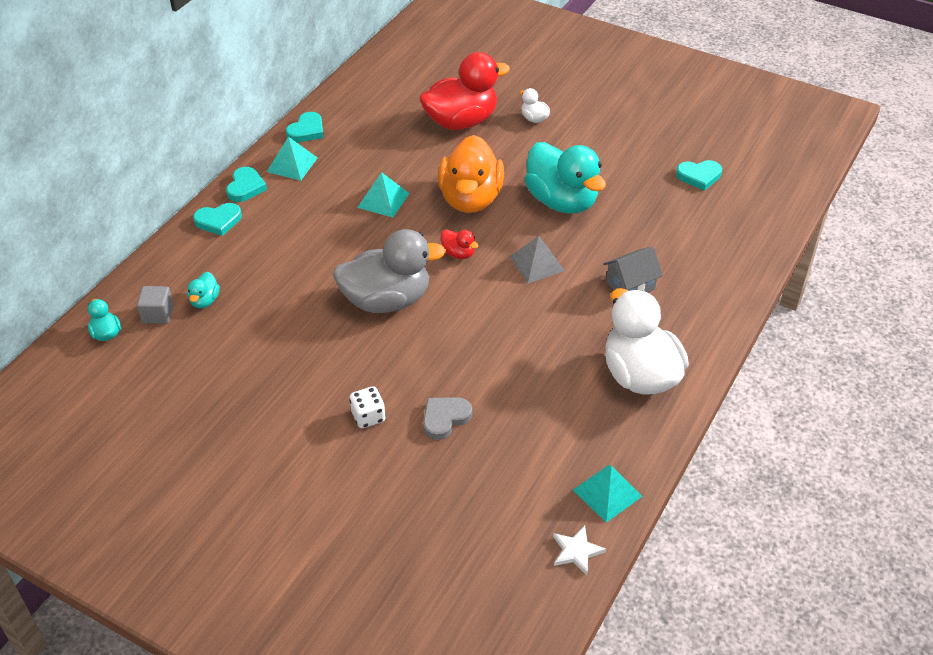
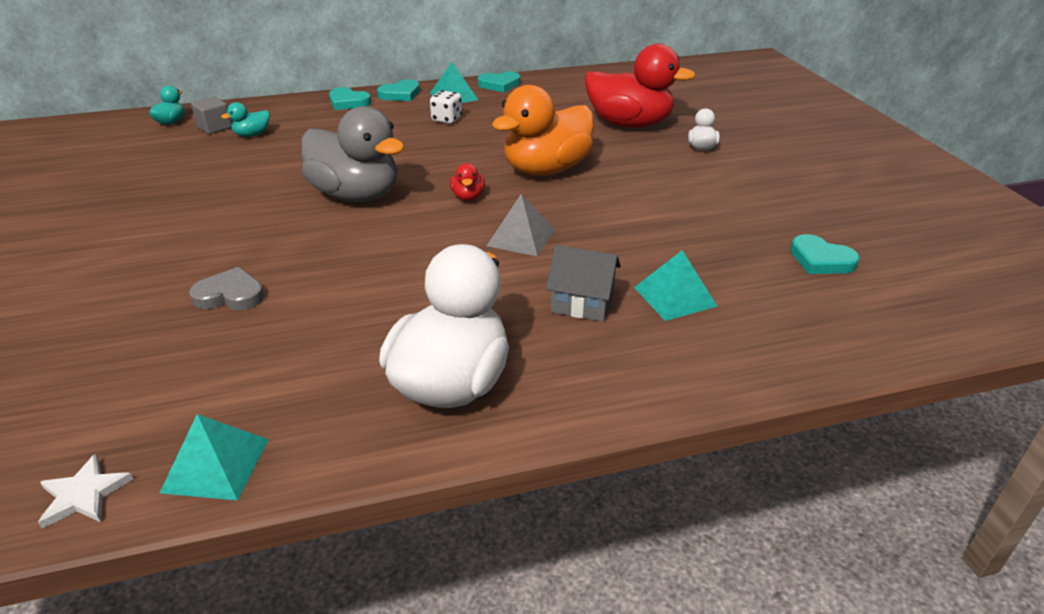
camera: 45 degrees right, 10 degrees down
(368, 417) = (189, 256): white dice -> white dice (447, 119)
(383, 200) = (476, 140): turquoise pyramid -> turquoise pyramid (675, 296)
(562, 201) = (627, 208): turquoise duck -> none

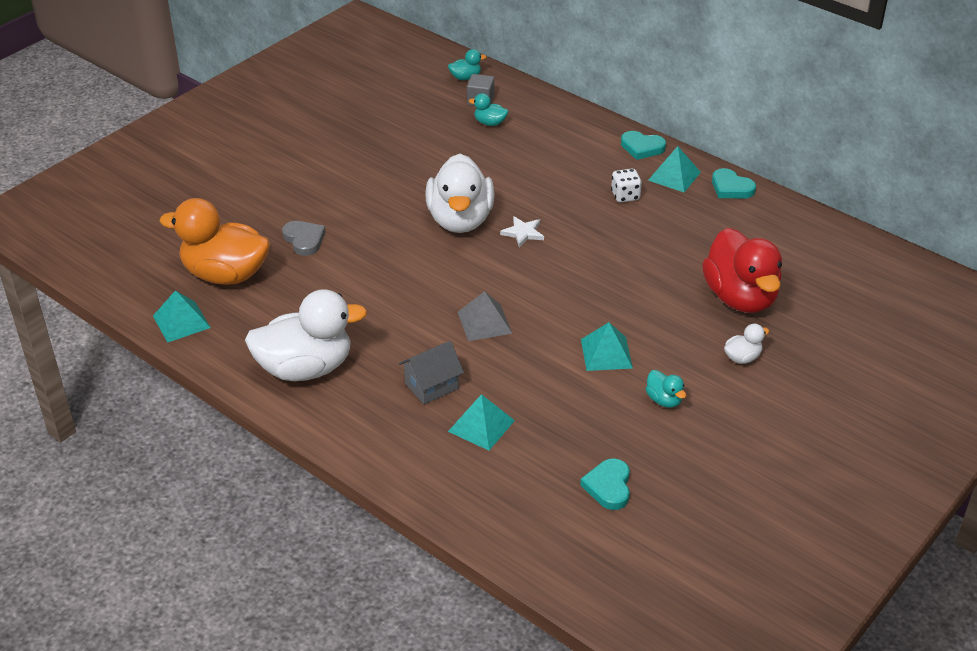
camera: 55 degrees right, 5 degrees up
(84, 494) = (134, 294): white star -> white star (523, 233)
(348, 102) = (594, 131): turquoise heart -> none
(356, 195) = (460, 220): grey duck -> white duck
(468, 196) = (513, 270): red duck -> none
(546, 170) = (598, 288): orange duck -> orange duck (225, 274)
(582, 303) = (432, 386): grey house -> grey house turned 75 degrees clockwise
(635, 196) = (606, 353): none -> turquoise pyramid
(723, 194) = (664, 400): none -> turquoise duck

